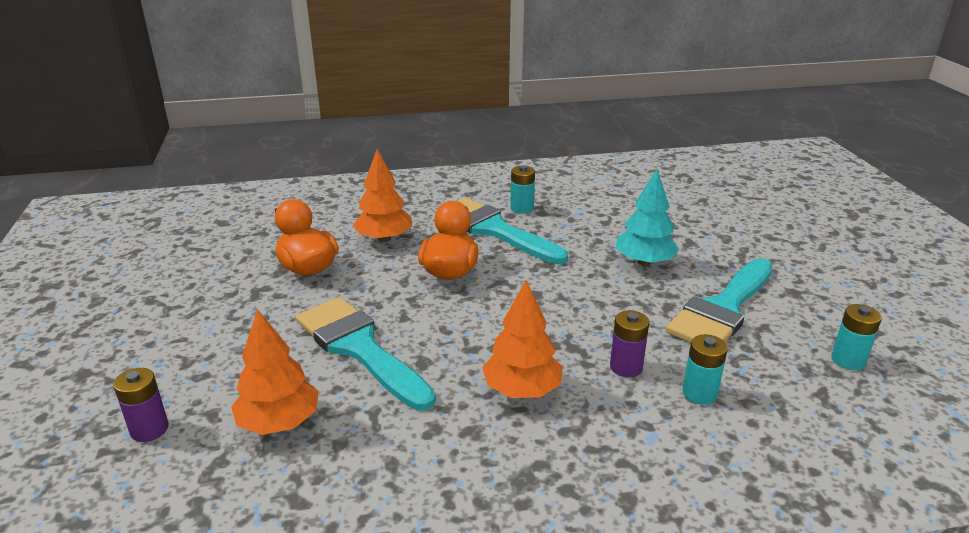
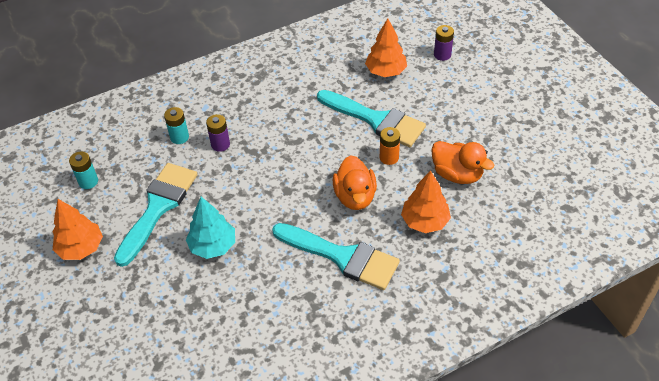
camera: 165 degrees right, 20 degrees up
(377, 300) = (389, 157): none -> orange battery
(522, 208) = (330, 298): turquoise battery -> none
(522, 390) = (274, 116): orange tree -> orange tree (81, 248)

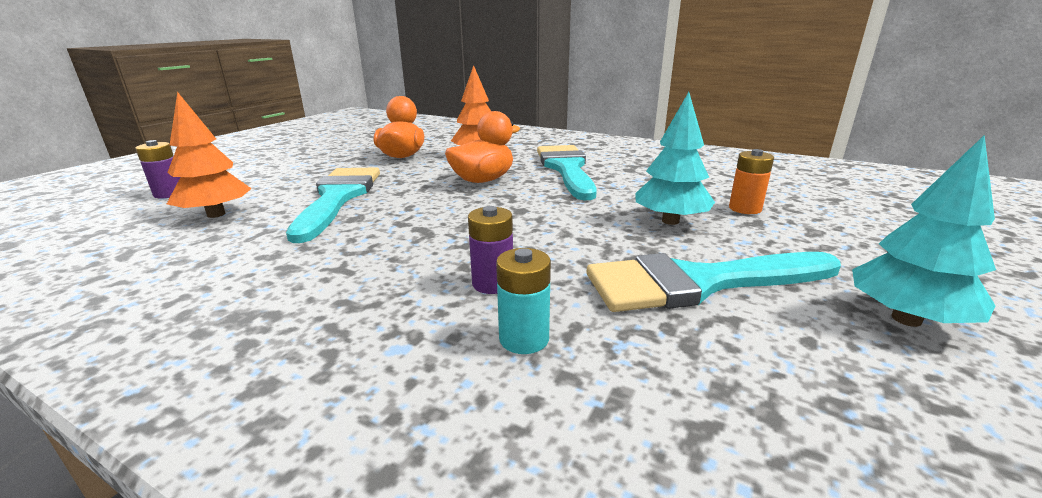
camera: 125 degrees left, 25 degrees down
(81, 248) = (906, 319): orange tree -> turquoise tree
(88, 181) = (823, 413): turquoise battery -> none
(389, 157) = (404, 180): orange battery -> orange battery (745, 209)

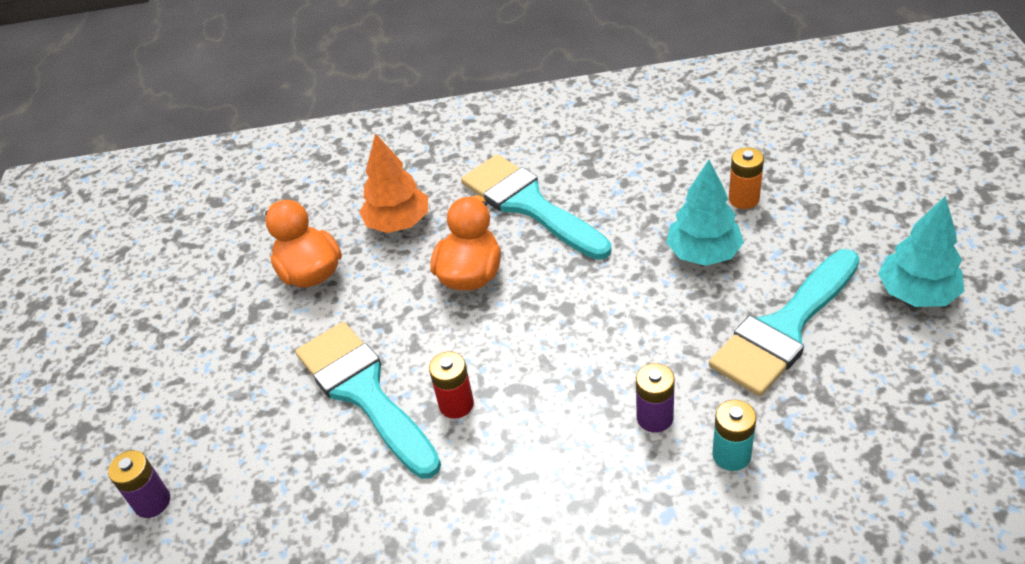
camera: 30 degrees left, 20 degrees up
(216, 214) = (279, 494): orange tree -> none
(373, 221) = (456, 404): none -> red battery

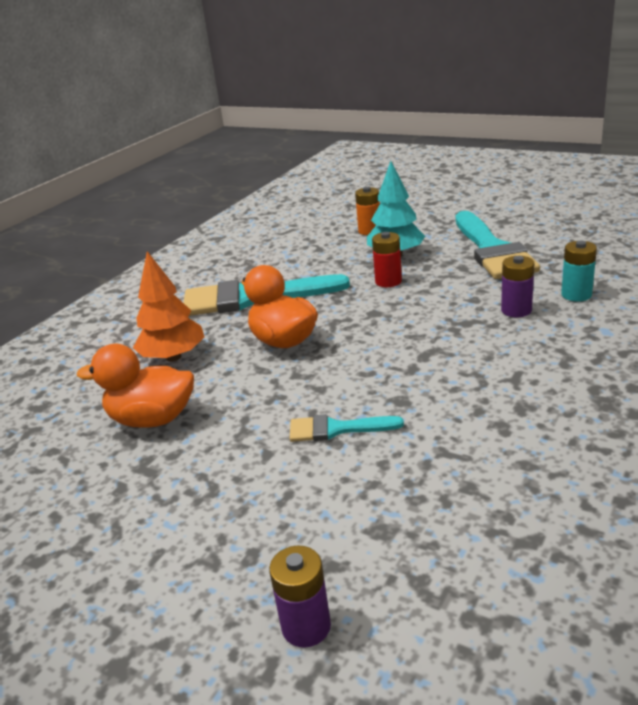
camera: 55 degrees left, 15 degrees down
(364, 392) = (337, 429): turquoise brush -> turquoise brush, size x0.50
(456, 404) = (408, 386): red battery -> red battery (388, 281)
(916, 293) = (512, 211): turquoise tree -> none

